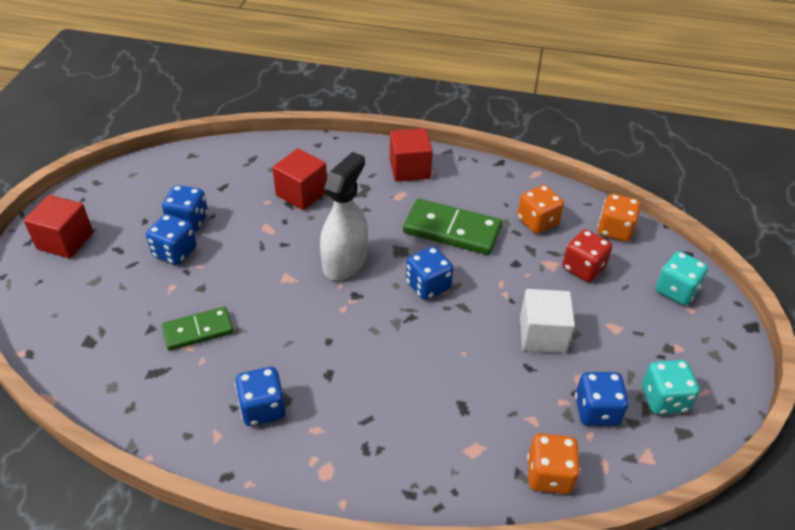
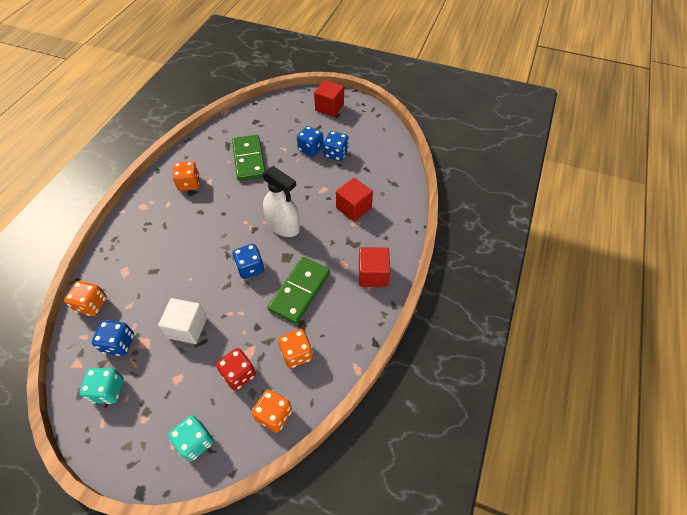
camera: 100 degrees right, 10 degrees up
(198, 330) = (249, 159): green domino -> green domino, size x1.58
(262, 408) = (189, 184): blue dice -> orange dice

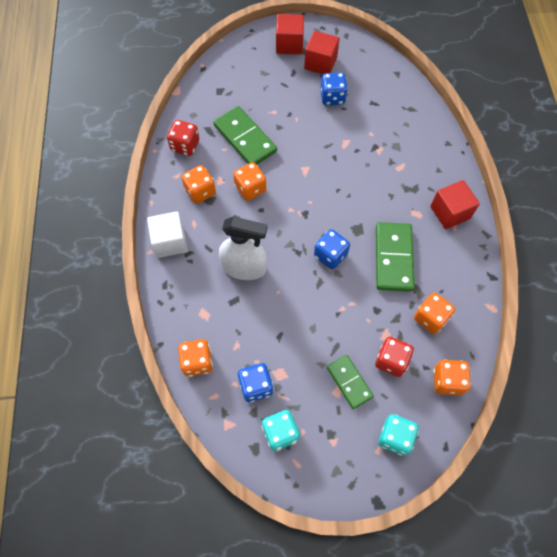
camera: 25 degrees left, 10 degrees up
(187, 327) = (312, 340): white cube -> white cube (170, 242)
(192, 375) = (349, 382): none -> green domino
(202, 149) = (185, 146): none -> red dice
(226, 195) = (250, 189): none -> orange dice
(283, 226) = (332, 198): white spray bottle -> white spray bottle (244, 267)
(310, 149) = (302, 101): blue dice -> none
(353, 208) = (388, 151): red cube -> red cube (320, 63)

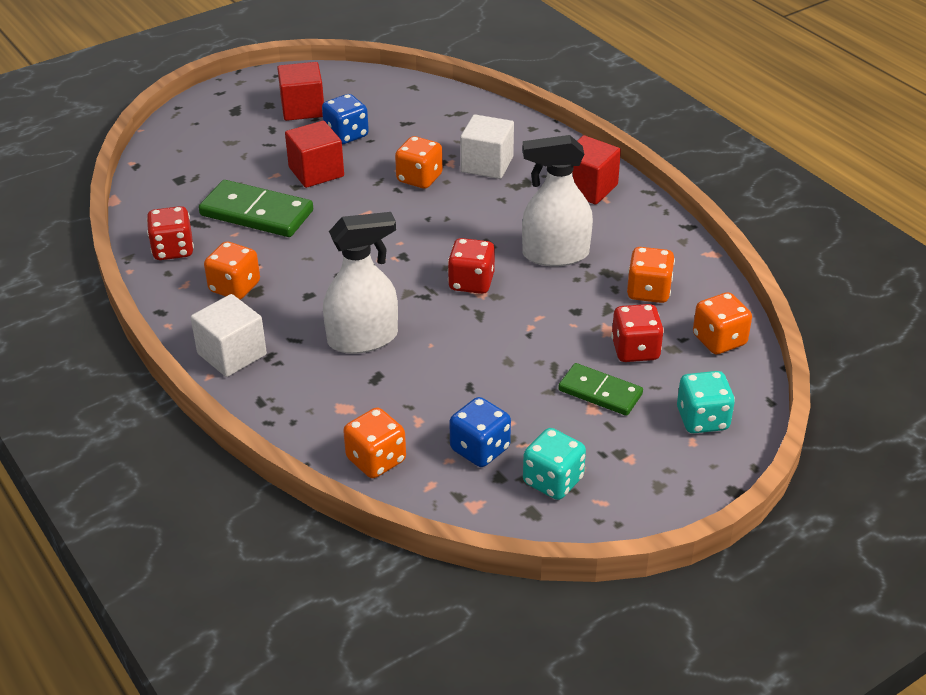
camera: 30 degrees left, 25 degrees down
(250, 189) = (306, 259): orange dice -> orange dice (419, 178)
(289, 44) = (244, 104): red cube -> red cube (316, 172)
(330, 255) = (471, 282): blue dice -> red dice
(393, 258) = (555, 254): green domino -> white spray bottle
(400, 162) = (487, 164): none -> white cube

